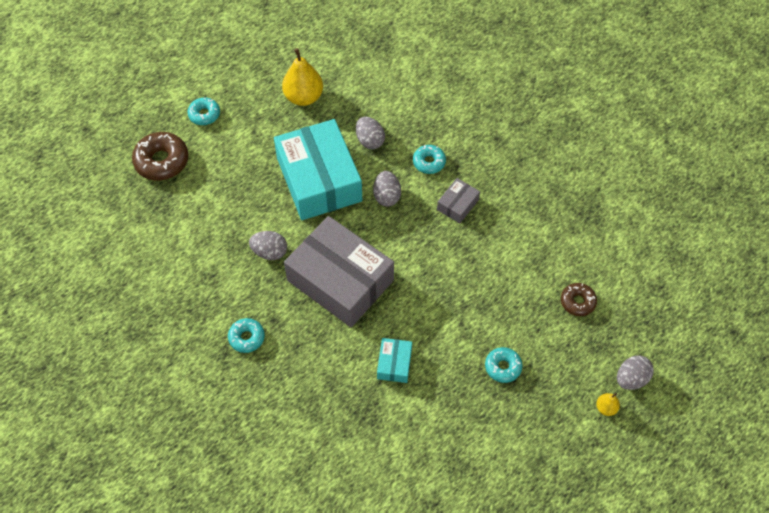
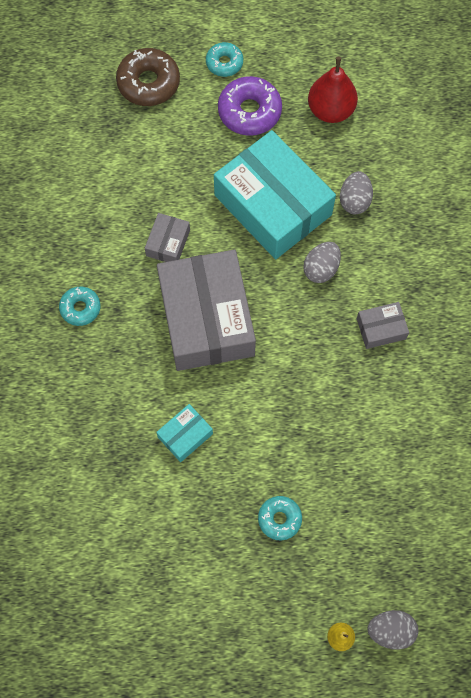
camera: 40 degrees right, 10 degrees up
(250, 133) = (249, 111): none -> purple donut
(270, 252) = (168, 243): grey egg -> grey box
(303, 97) = (331, 110): yellow pear -> red pear
(319, 179) = (273, 205): turquoise box -> turquoise box turned 60 degrees counterclockwise
(429, 162) = (392, 265): turquoise donut -> none
(577, 302) = (409, 515): brown donut -> none

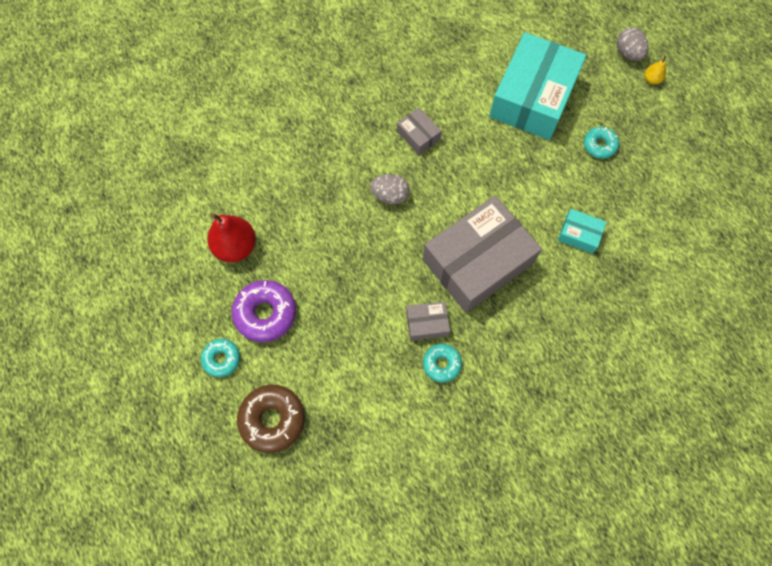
camera: 115 degrees left, 0 degrees up
(80, 308) = (523, 366): turquoise donut -> turquoise donut (441, 364)
(273, 205) = (350, 255): turquoise box -> turquoise box (533, 97)
(354, 201) = (316, 195): grey egg -> none

